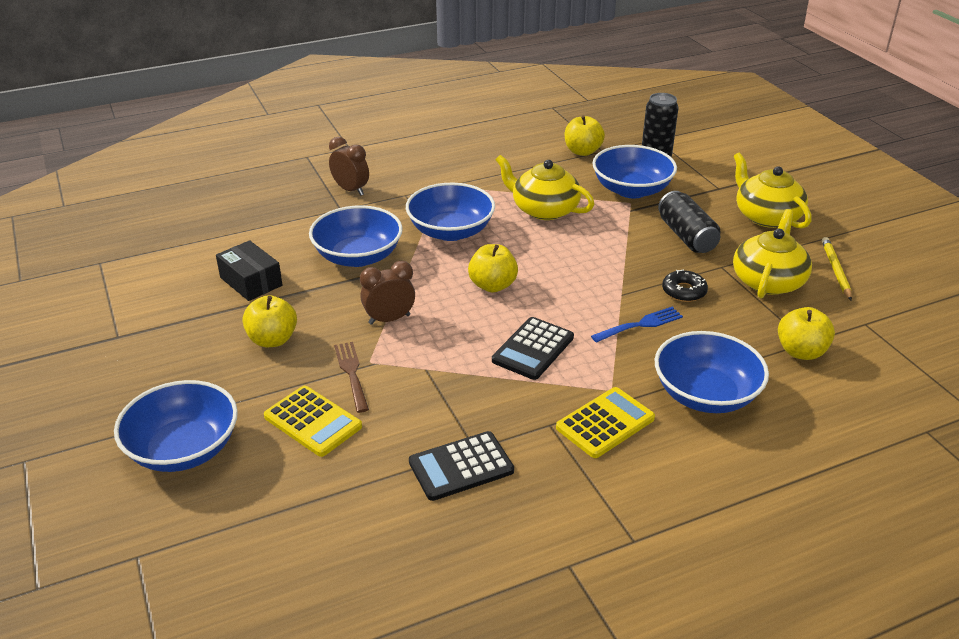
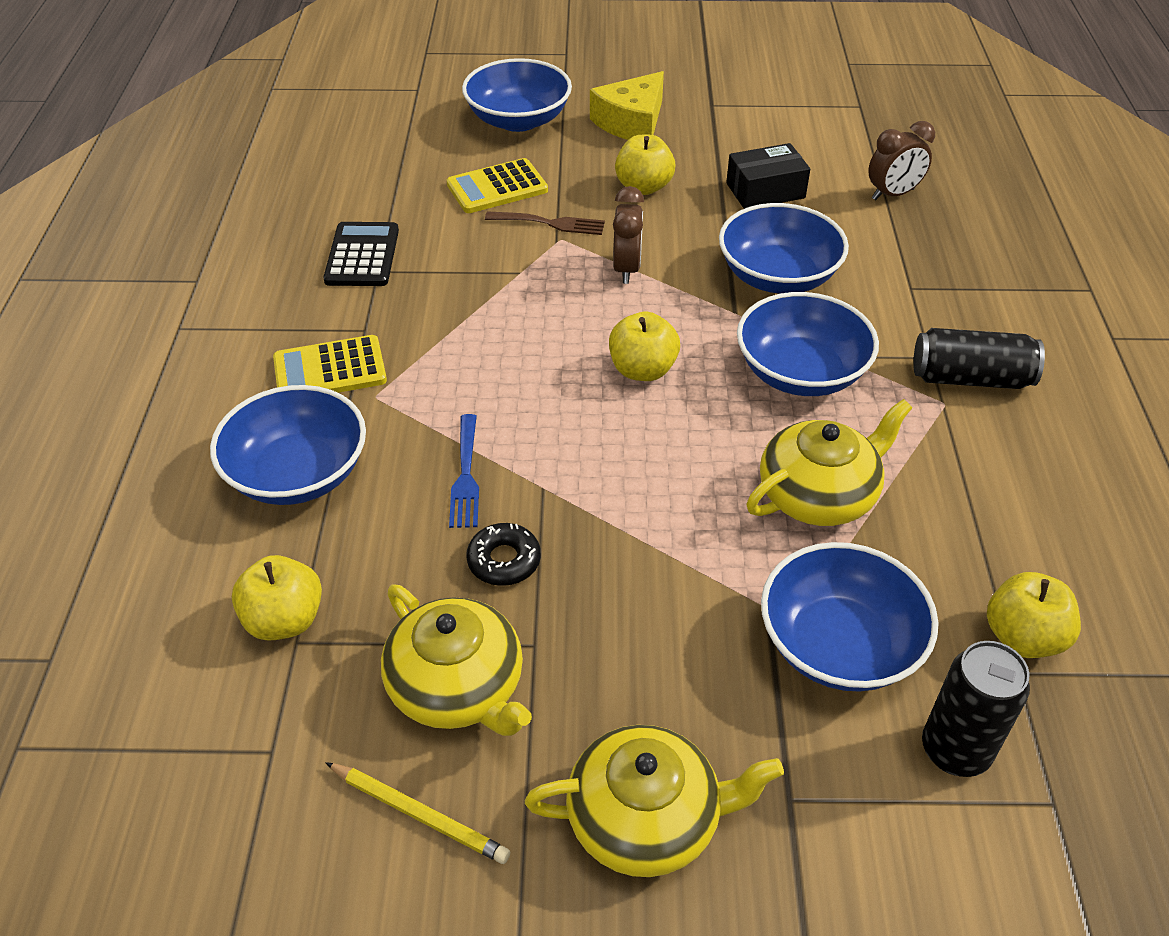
camera: 115 degrees right, 10 degrees up
(165, 374) = (632, 122): none -> yellow cheese
(351, 190) = (964, 308): brown clock -> brown clock (893, 194)
(533, 349) = (492, 360): black calculator -> none
(605, 423) = (330, 370): yellow calculator -> yellow calculator turned 90 degrees clockwise
(686, 236) = (646, 645): black can -> black can (970, 378)

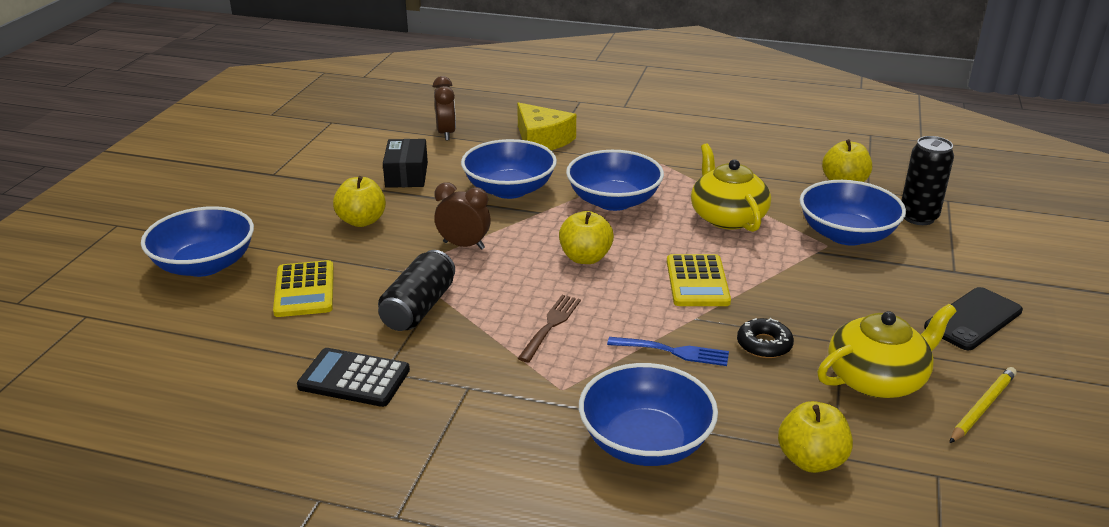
camera: 75 degrees left, 15 degrees down
(330, 370) = (515, 412): yellow calculator -> yellow calculator (697, 281)
(550, 223) = (379, 270): brown fork -> brown fork (551, 325)
(632, 122) = (264, 211): yellow cheese -> yellow cheese (542, 140)
(646, 819) = (973, 319): yellow teapot -> black phone
(970, 378) = (641, 151): black can -> black can (418, 308)

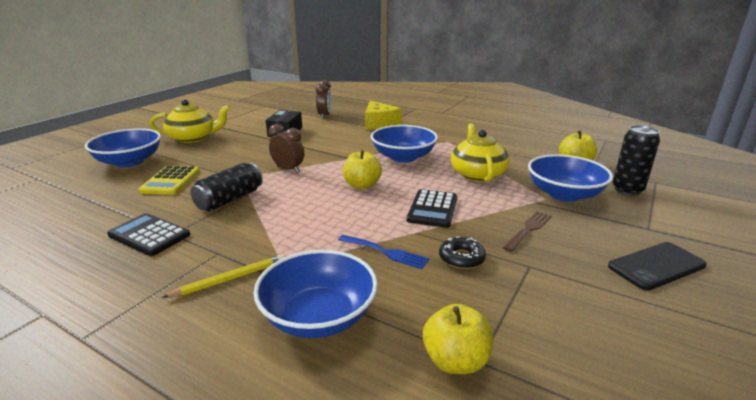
camera: 15 degrees right, 5 degrees down
(362, 221) = (238, 151): yellow apple -> none
(509, 189) = (340, 144): blue bowl -> none
(551, 325) = (308, 222): brown fork -> brown fork (528, 229)
(697, 281) = (432, 209): yellow calculator -> black calculator
(877, 379) = (549, 300): yellow teapot -> yellow teapot (193, 138)
(982, 407) = (647, 343): yellow pencil -> yellow pencil (230, 279)

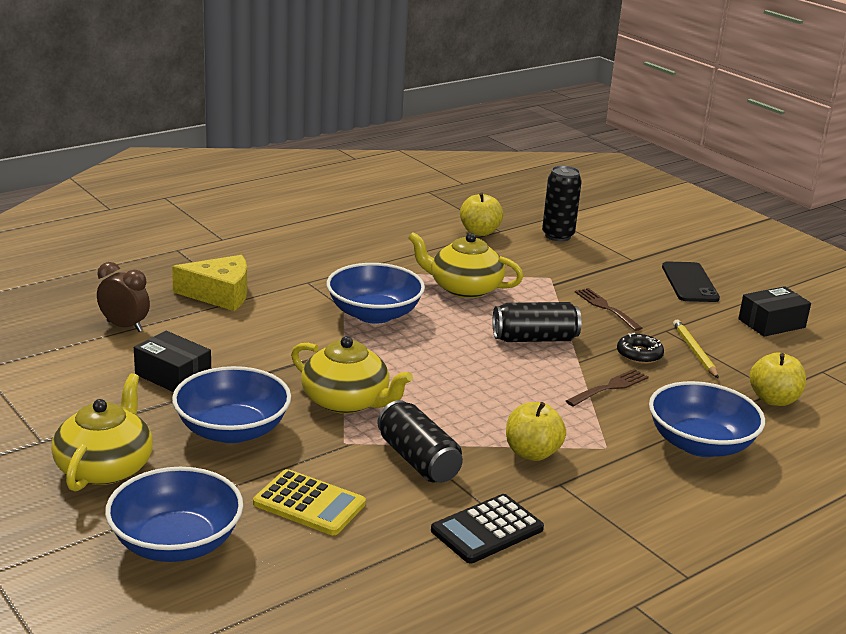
camera: 70 degrees left, 0 degrees up
(230, 279) = (618, 482): yellow pencil -> yellow pencil (694, 351)
(288, 169) = (347, 401): brown clock -> yellow teapot
(362, 185) = (443, 362): yellow apple -> yellow apple (532, 453)
(385, 252) = (610, 387): blue fork -> brown fork
(432, 209) = (534, 339): black calculator -> black can
(564, 194) = (546, 265): blue bowl -> blue bowl (232, 430)
(651, 338) = (771, 323): none -> black box

